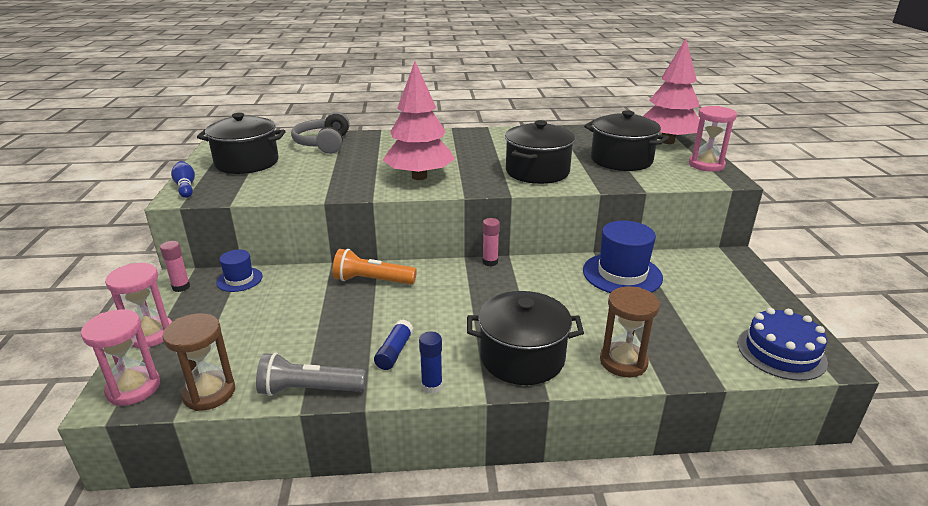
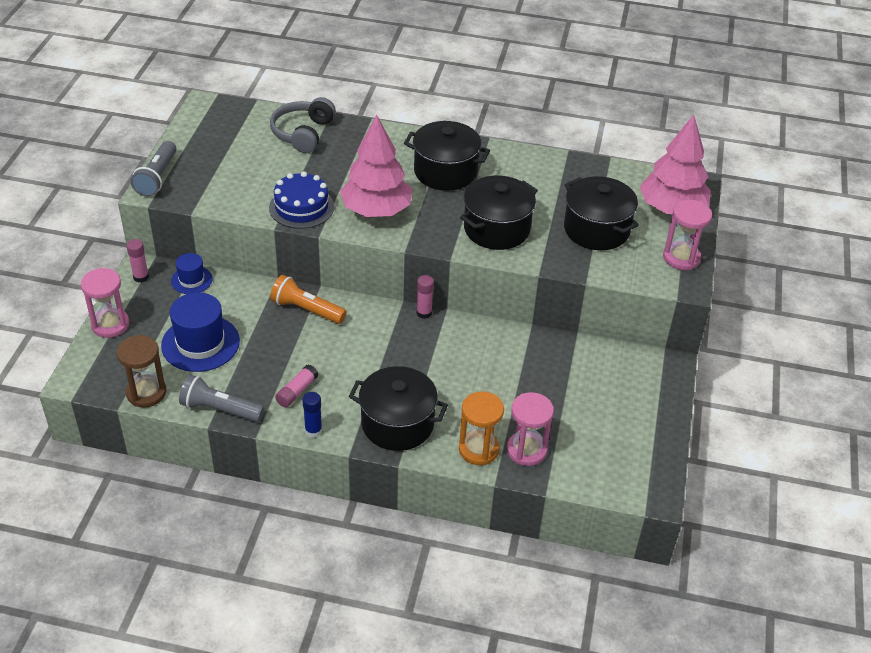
camera: 15 degrees right, 15 degrees up
(133, 388) = (93, 374): pink hourglass -> pink hourglass (526, 450)
(186, 187) = (157, 177): blue bowling pin -> grey flashlight
(247, 163) = (220, 151): black pot -> black pot (445, 171)
(394, 352) = (297, 391): blue glue stick -> pink glue stick
(622, 274) = (541, 358): blue hat -> blue hat (200, 343)
(623, 362) = (478, 449): brown hourglass -> orange hourglass
(781, 352) = (621, 476): blue cake -> blue cake (301, 207)

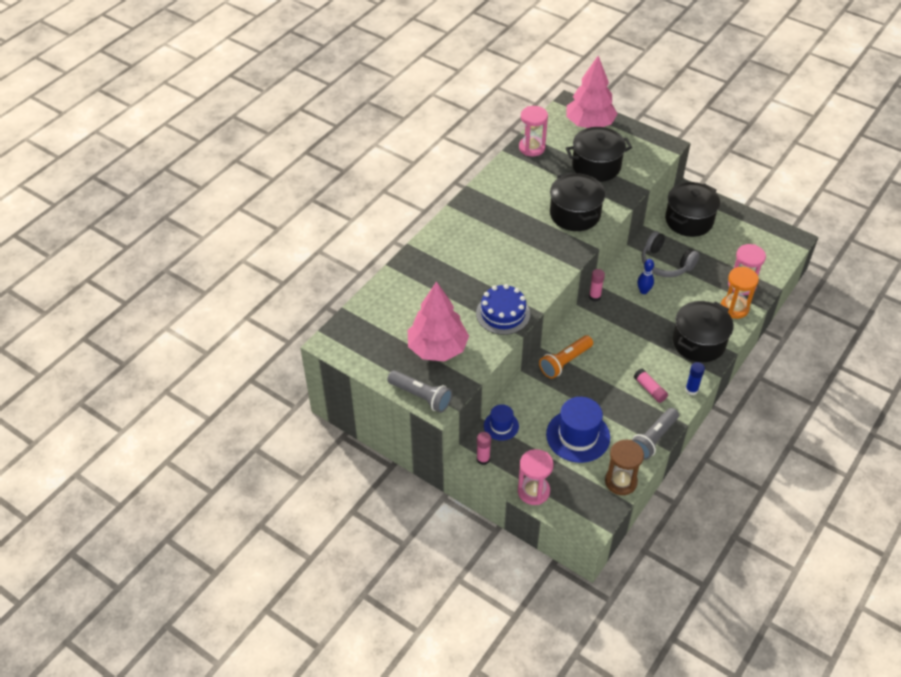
camera: 65 degrees left, 5 degrees up
(303, 133) = (406, 289): grey headphones -> grey headphones (665, 263)
(376, 210) = (526, 272): pink tree -> pink tree (437, 348)
(445, 171) = (497, 221): black pot -> black pot (689, 220)
(458, 354) = (643, 291): none -> blue bowling pin
(681, 258) = (640, 138): pink hourglass -> pink hourglass (532, 148)

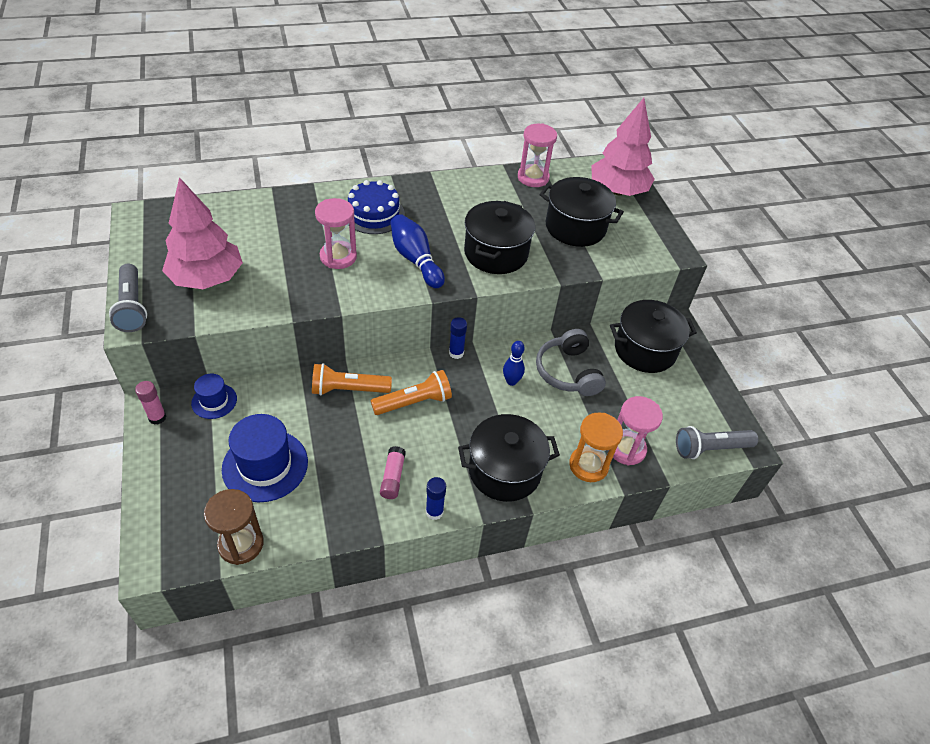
camera: 35 degrees right, 0 degrees up
(503, 313) = (305, 290): blue cake -> blue cake (374, 214)
(533, 491) = (154, 483): pink hourglass -> pink hourglass (338, 257)
(537, 250) = (415, 260): none -> blue bowling pin
(594, 297) = (456, 353): pink glue stick -> blue glue stick
(608, 342) = (414, 402): none -> orange flashlight
(653, 439) = (330, 529): grey flashlight -> grey flashlight (710, 448)

